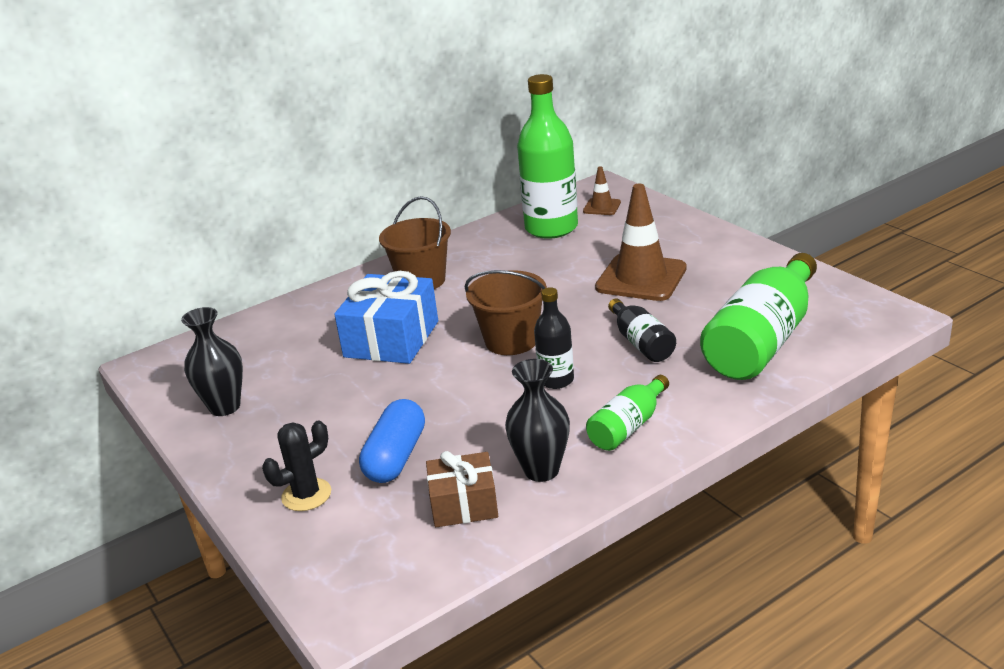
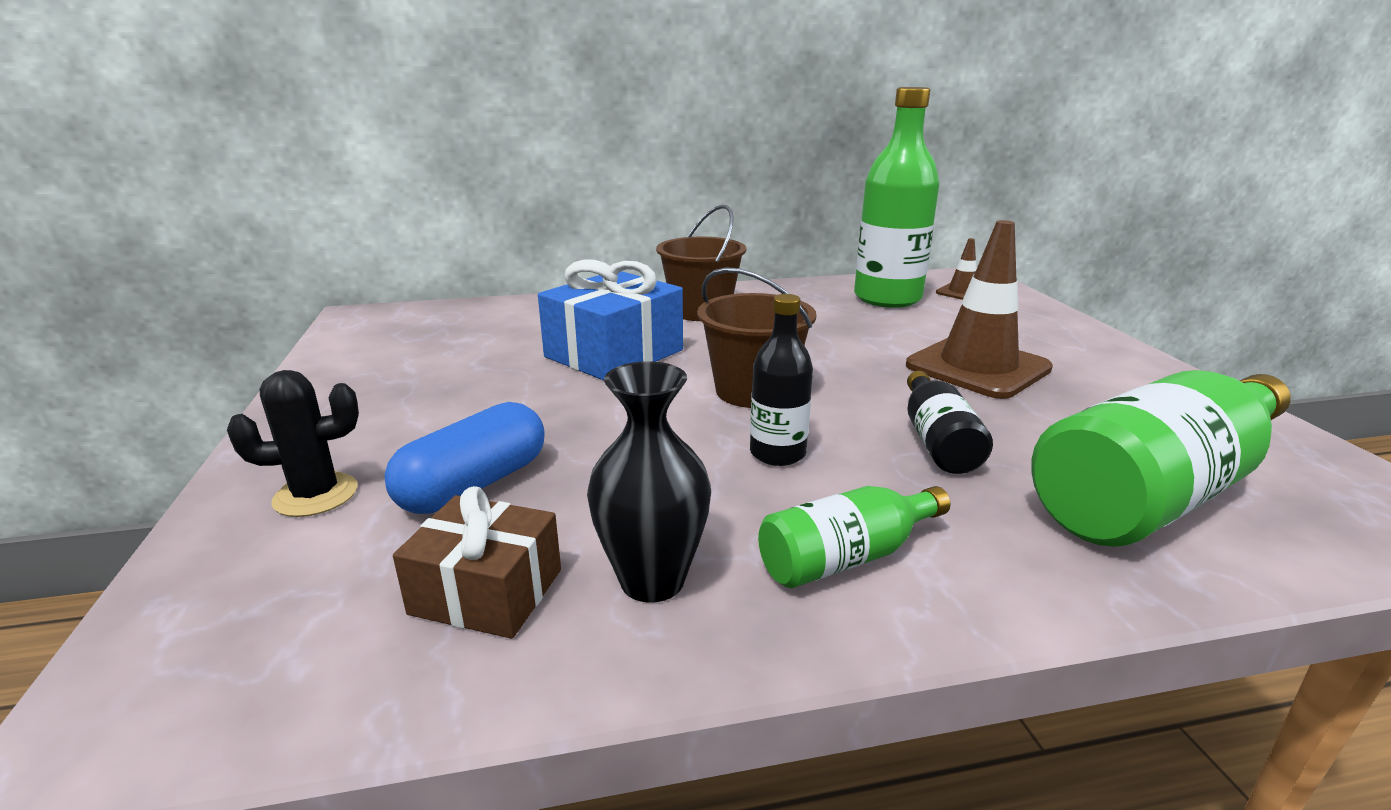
camera: 20 degrees right, 5 degrees down
(225, 407) = (371, 370): black vase -> none

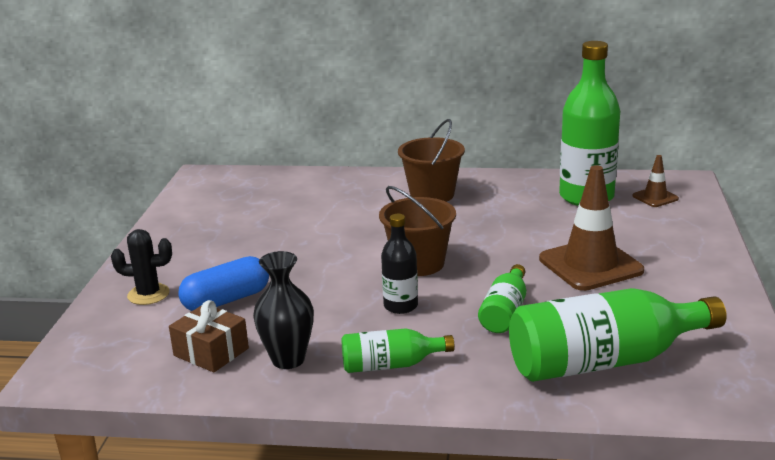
camera: 20 degrees right, 0 degrees up
(614, 353) = (349, 224): blue gift -> none
(937, 441) = (505, 312): black bottle -> green bottle

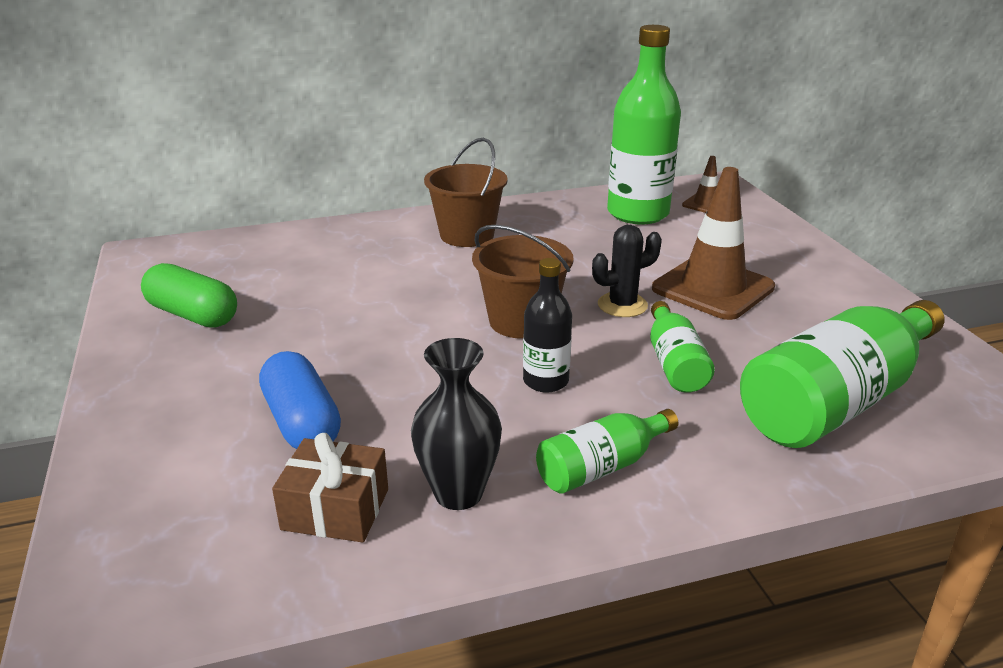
camera: 25 degrees left, 5 degrees up
(148, 294) = (173, 438): black cactus -> black cactus (622, 305)
(206, 222) = (193, 315): none -> green capsule
(226, 300) = (302, 422): blue capsule -> blue capsule turned 60 degrees counterclockwise

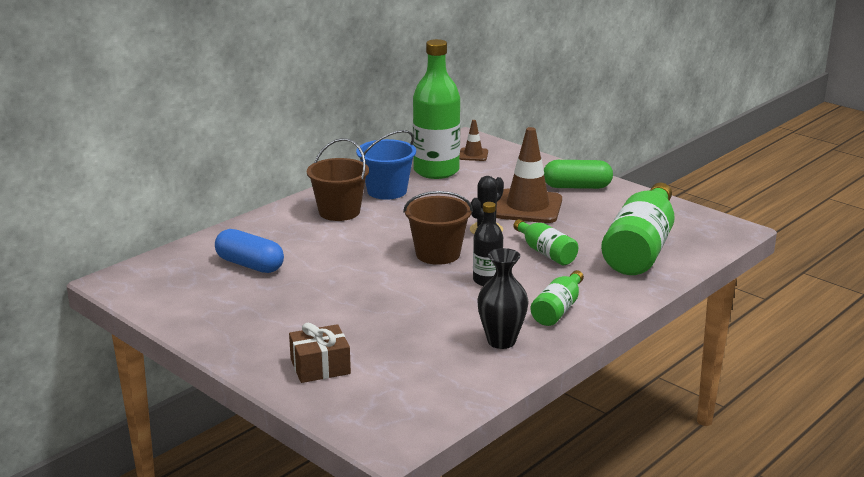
camera: 30 degrees left, 5 degrees down
(193, 315) = (220, 307): green capsule -> green capsule (577, 187)
(302, 422) = (377, 338): blue capsule -> blue capsule (250, 265)
(335, 509) = (448, 366): brown gift -> brown gift (320, 367)
(551, 224) = (387, 191): none -> blue bucket

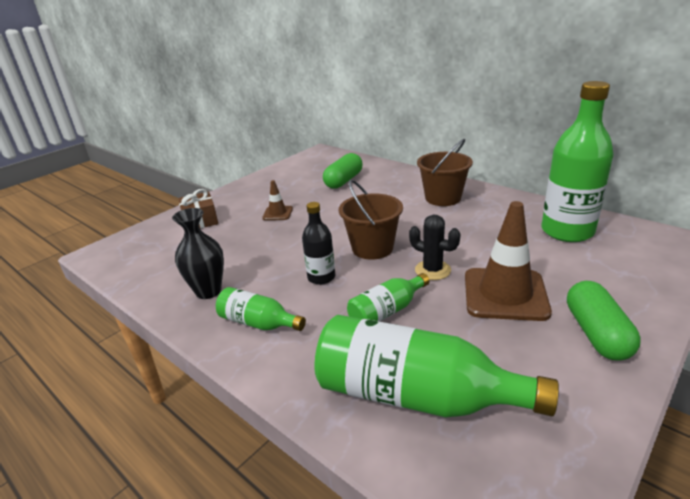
camera: 90 degrees right, 5 degrees up
(250, 265) = (343, 181): blue capsule -> green capsule
(387, 191) = (498, 212): blue bucket -> none
(473, 155) = (635, 249): brown traffic cone -> brown traffic cone (277, 213)

